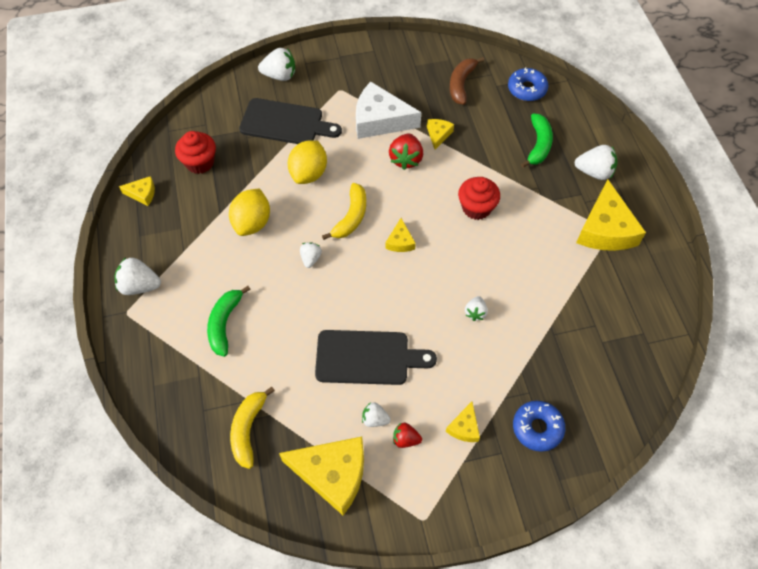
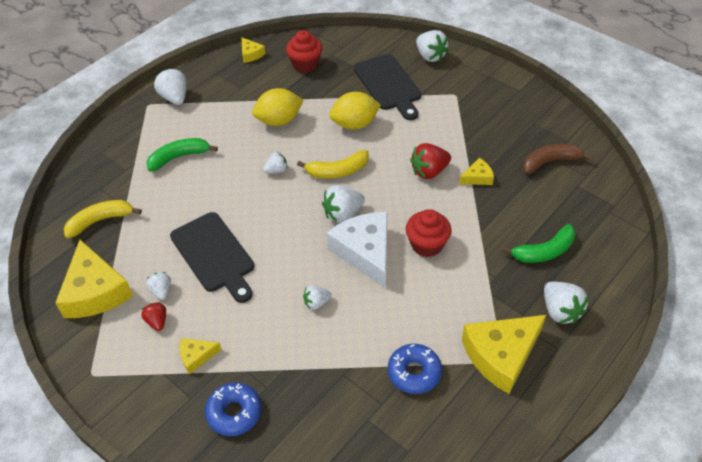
camera: 55 degrees right, 10 degrees down
(380, 120) = (451, 134): white cheese -> white cheese (365, 252)
(400, 241) = (343, 214): yellow cheese -> white strawberry
(526, 89) = (599, 209): blue donut -> blue donut (414, 372)

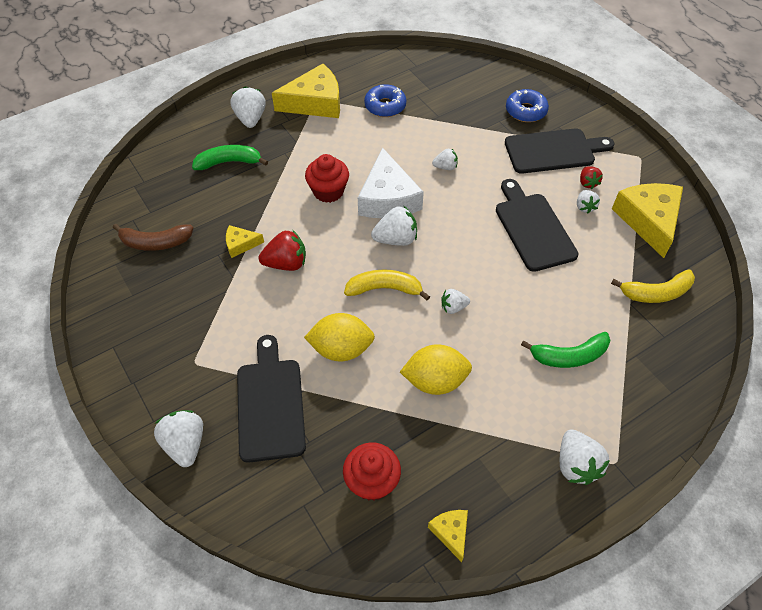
camera: 165 degrees left, 5 degrees up
(196, 356) = (553, 151): yellow cheese -> black cutting board

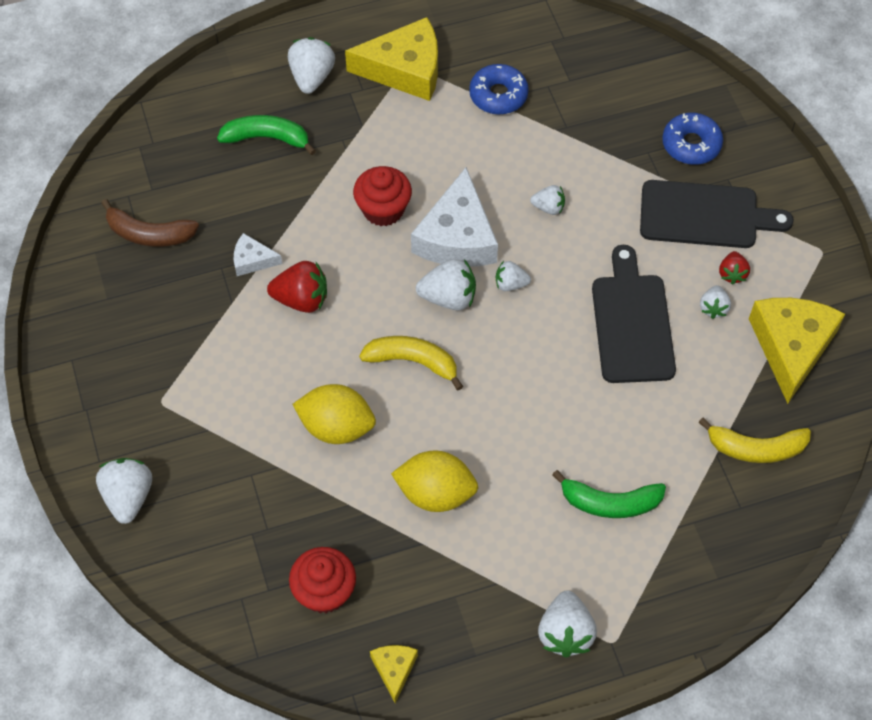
camera: 15 degrees right, 5 degrees up
(240, 244) = (252, 260): yellow cheese -> white cheese
(270, 404) = (235, 474): black cutting board -> none
(453, 307) = (490, 406): white strawberry -> white strawberry (510, 284)

